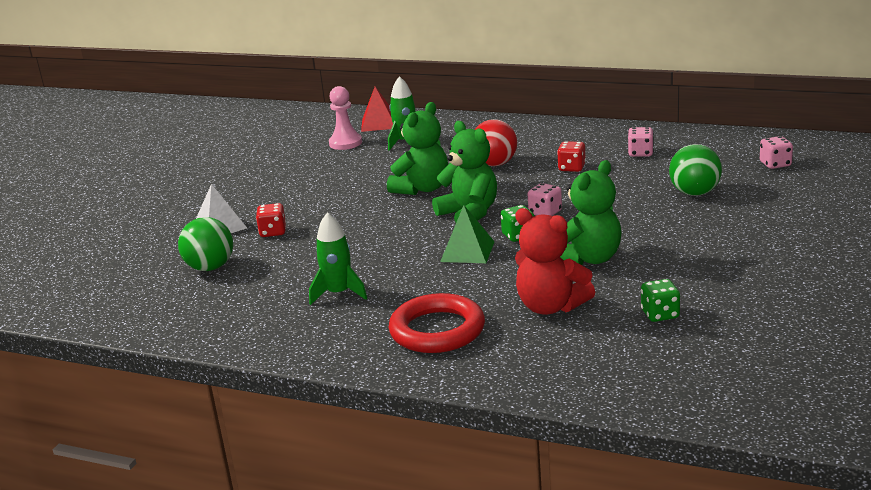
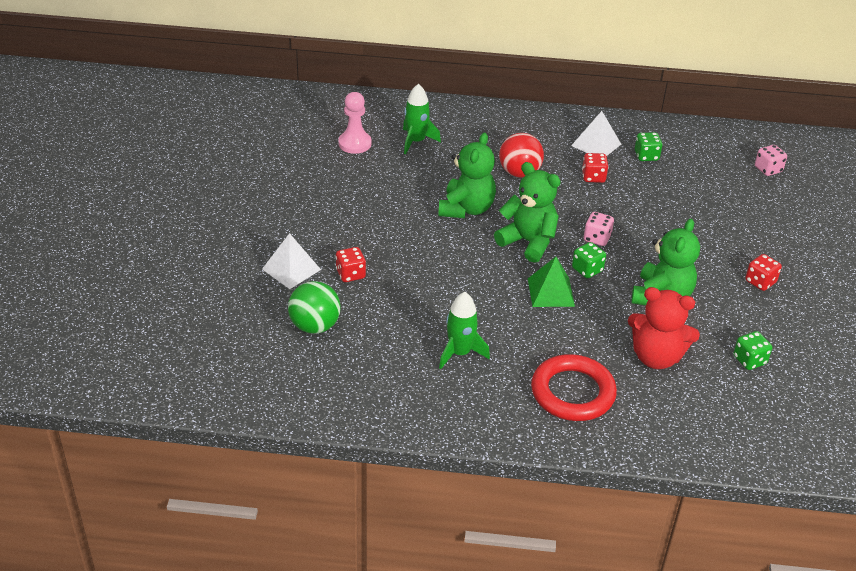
camera: 20 degrees left, 15 degrees up
(379, 123) = (374, 114): red pyramid -> none
(590, 145) = (596, 144): none -> white pyramid
(640, 153) = (646, 156): pink dice -> green dice
(694, 193) = (715, 209): green ball -> none
(712, 251) = (760, 282): none -> red dice

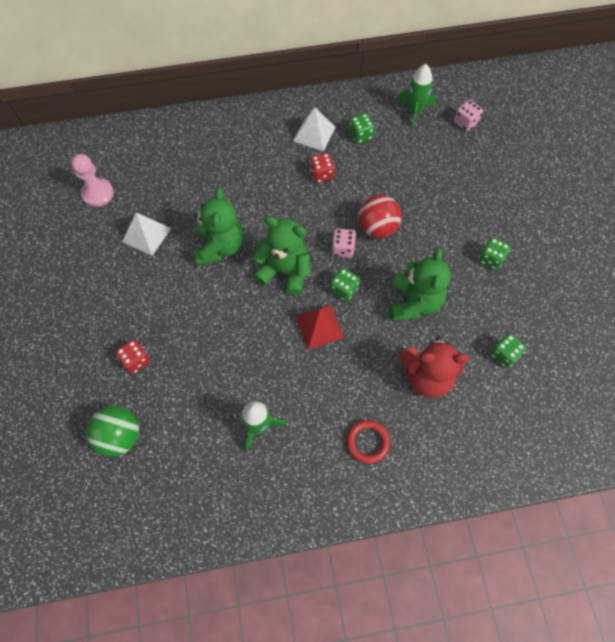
camera: 15 degrees left, 25 degrees up
(291, 269) = (80, 371): white pyramid -> white pyramid (146, 234)
(416, 141) = (153, 175): green rocket -> green rocket (414, 111)
(519, 173) = (256, 188): red ball -> red ball (377, 228)
(551, 292) = (319, 326): green pyramid -> red pyramid
(572, 392) = (367, 442): red ring -> red ring, size x0.58
(760, 282) = (491, 259): red dice -> green dice

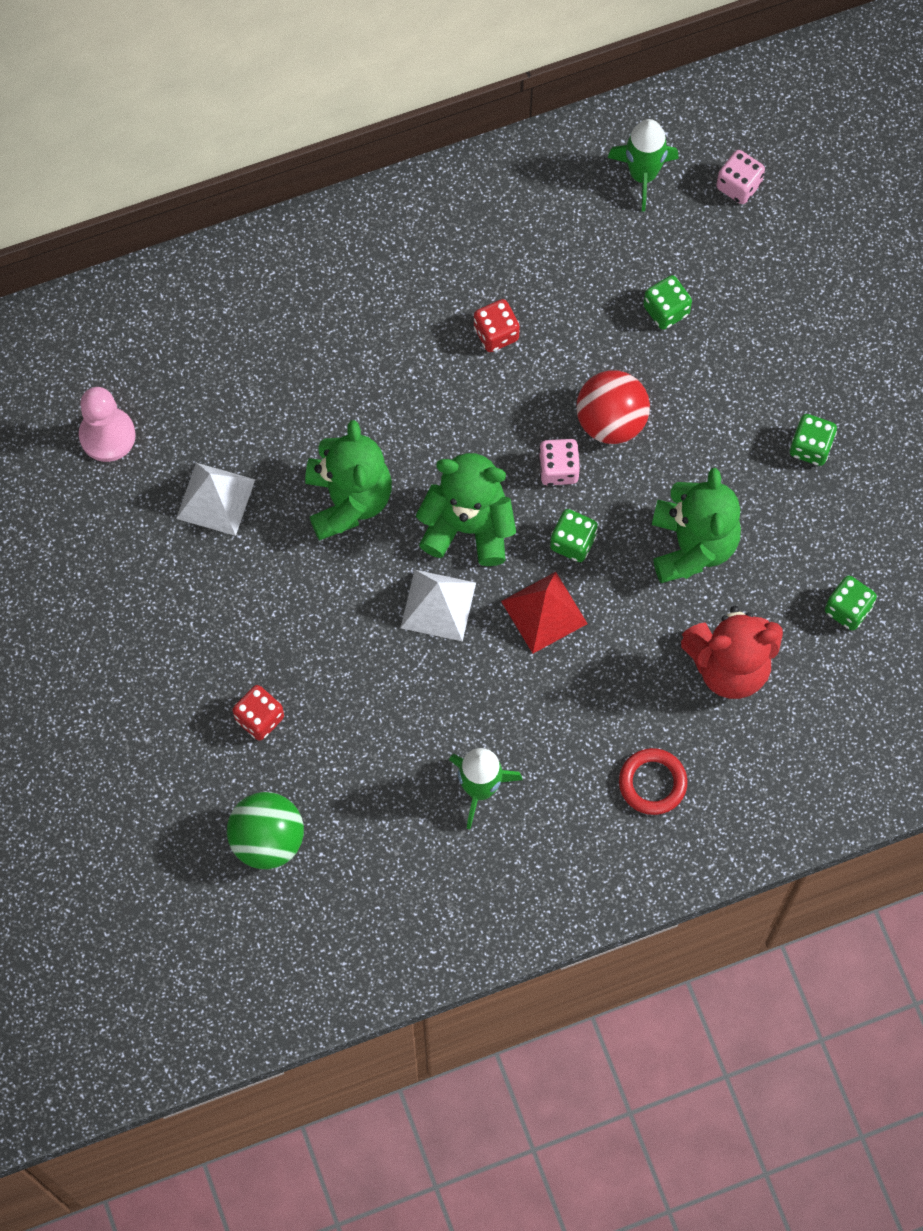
camera: 10 degrees left, 5 degrees up
(314, 134) = (467, 252): white pyramid -> white pyramid (438, 605)
(360, 135) = (552, 242): green dice -> green dice (666, 310)

